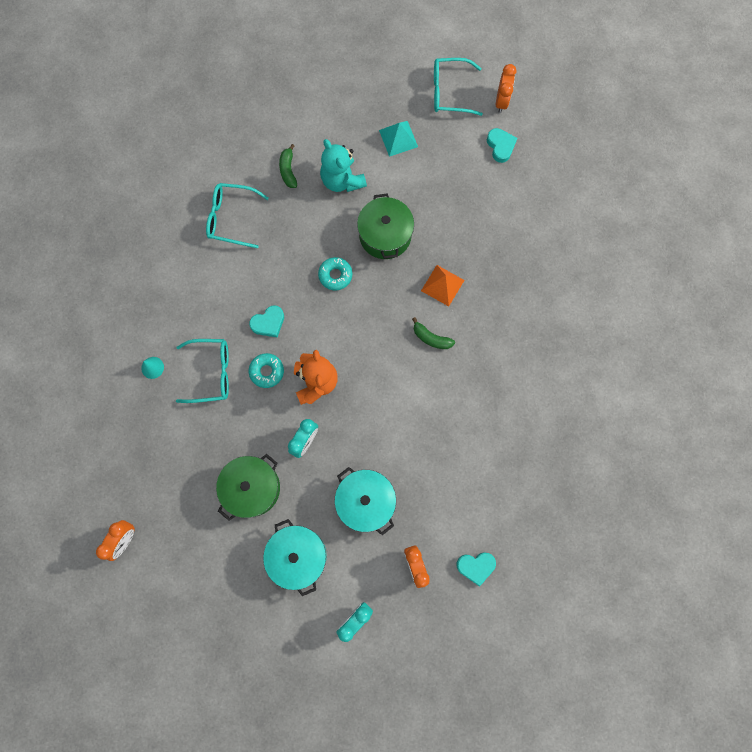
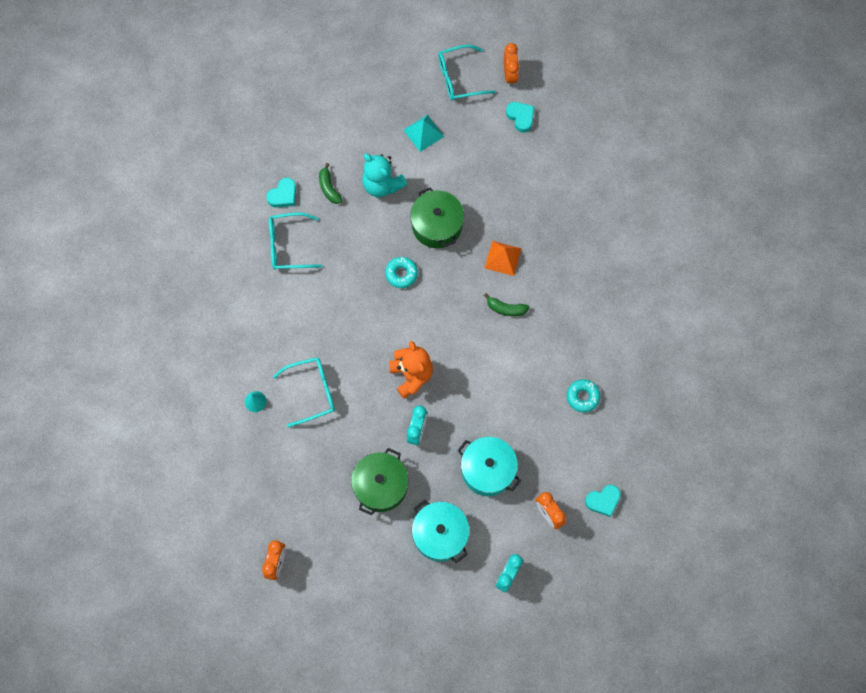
camera: 15 degrees left, 5 degrees down
(267, 371) = (363, 377): turquoise donut -> turquoise donut (582, 397)
(268, 323) = (352, 333): turquoise heart -> turquoise heart (283, 195)

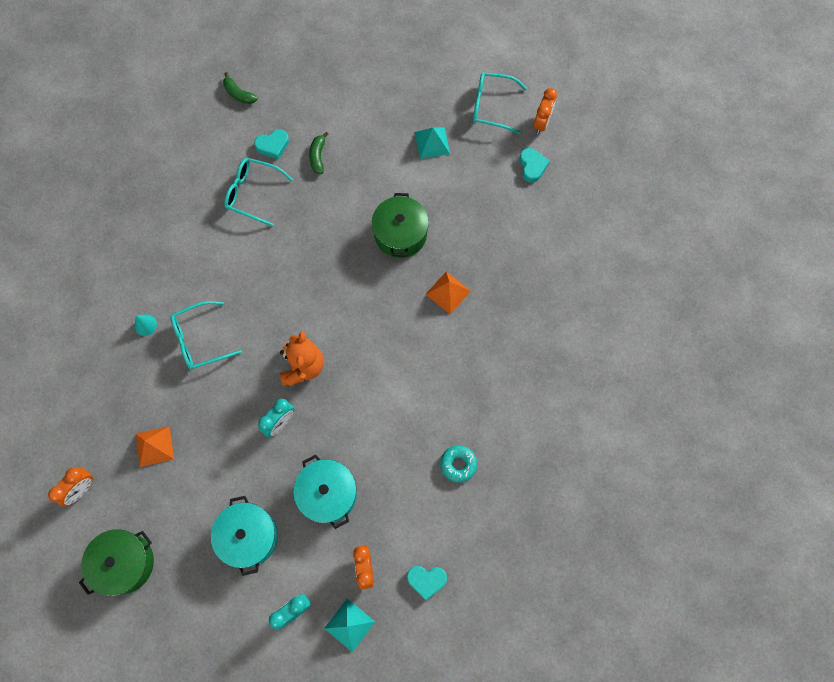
camera: 25 degrees right, 0 degrees up
(311, 392) = (201, 339): turquoise glasses -> turquoise glasses turned 150 degrees clockwise
(320, 499) = (154, 446): none -> orange pyramid
(380, 485) = (217, 460): green pot -> green pot (124, 563)
(382, 185) = (369, 174): turquoise teddy bear -> none
(401, 274) = (343, 265): turquoise donut -> none
(506, 308) = (426, 342): green banana -> green banana (239, 94)
(559, 564) = (349, 625): none -> turquoise pyramid

